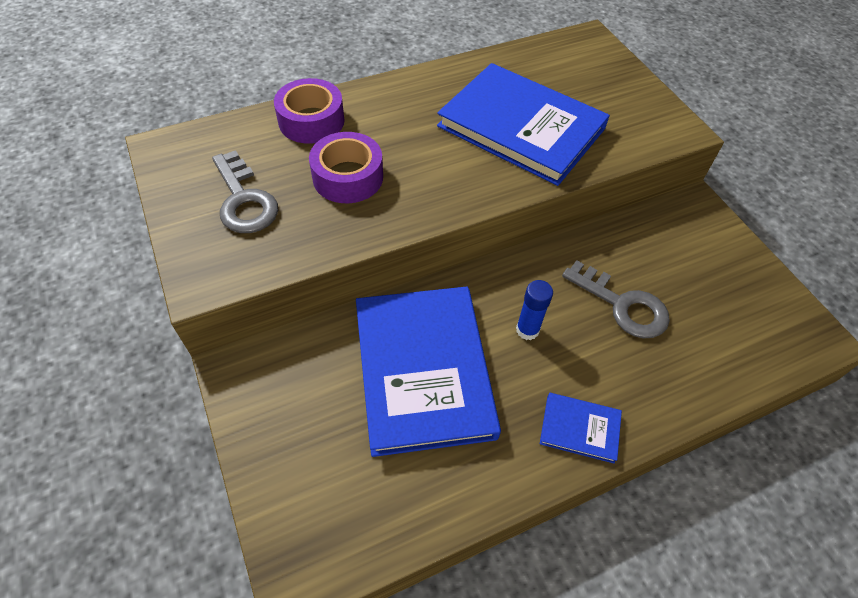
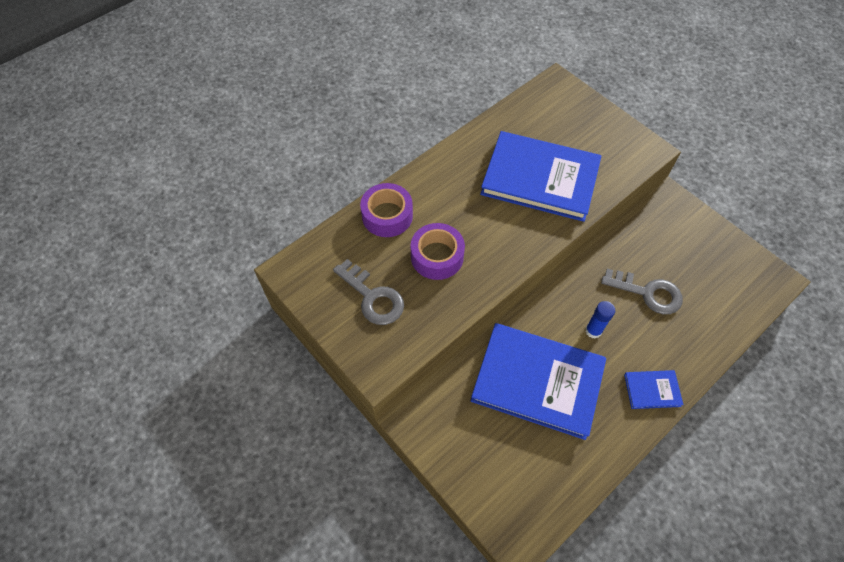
camera: 15 degrees left, 5 degrees up
(423, 370) = (537, 381): blue book -> blue book turned 45 degrees counterclockwise

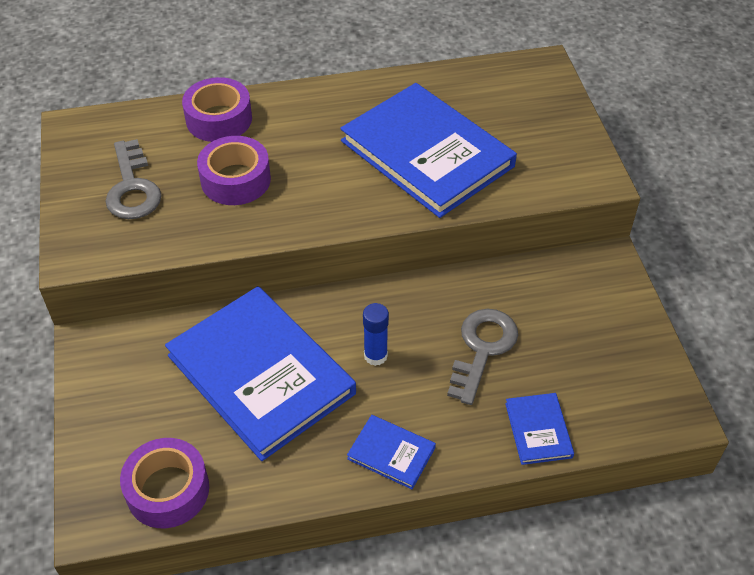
camera: 30 degrees right, 10 degrees down
(546, 493) = (168, 490): none -> purple tape
(648, 293) = (482, 349): grey key -> grey key turned 120 degrees counterclockwise
(716, 329) = (538, 430): none -> blue book

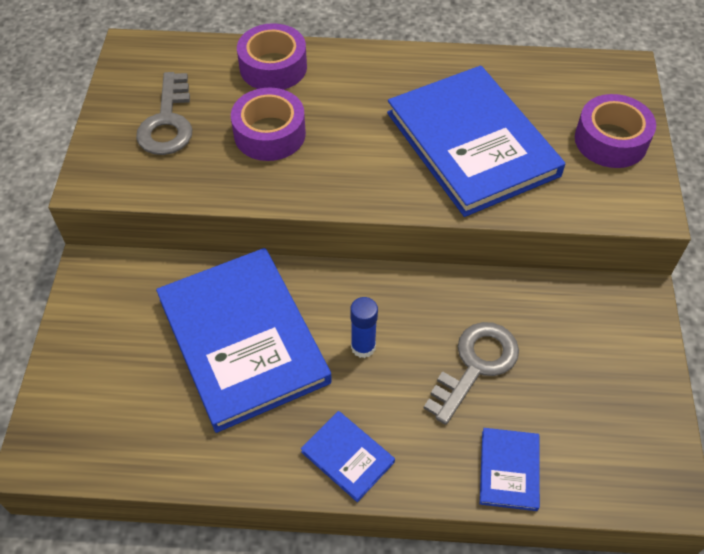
camera: 15 degrees right, 5 degrees up
(168, 490) = (117, 440): purple tape -> purple tape (610, 140)

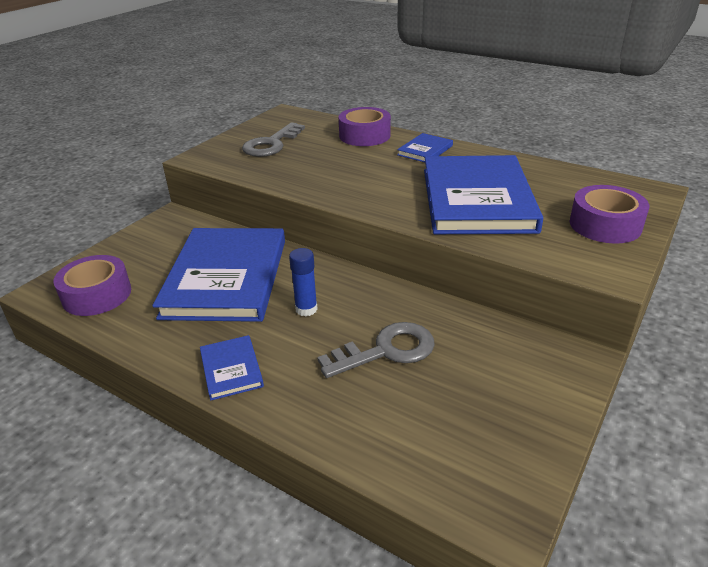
camera: 30 degrees right, 20 degrees down
(269, 134) = (330, 162): purple tape -> purple tape (97, 295)
(509, 470) = (354, 432): blue book -> blue book (425, 150)

